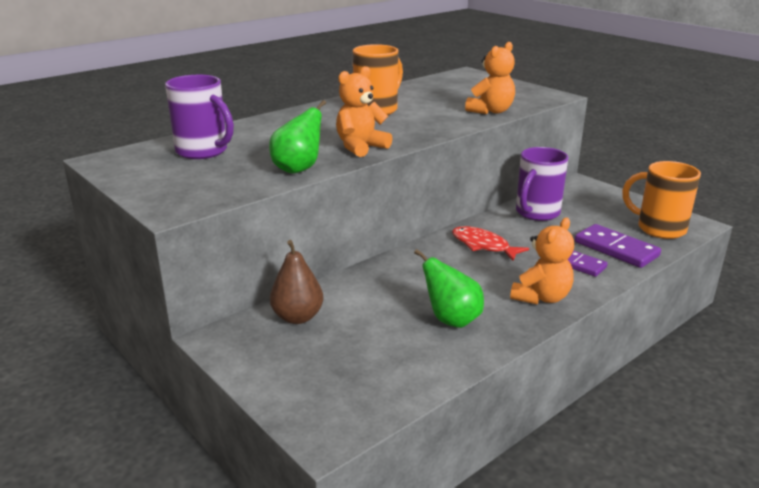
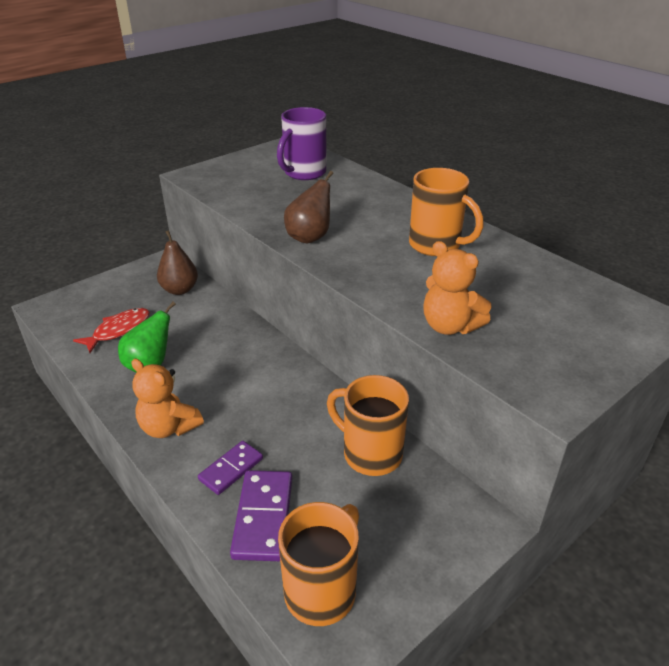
camera: 90 degrees right, 10 degrees up
(298, 169) = (258, 211): green pear -> none
(360, 147) = (310, 237): orange teddy bear -> brown pear
(483, 245) = (284, 396): red fish -> red fish (118, 330)
(536, 213) = (370, 453): purple mug -> orange mug
(616, 249) = (263, 517): purple domino -> purple domino turned 45 degrees counterclockwise

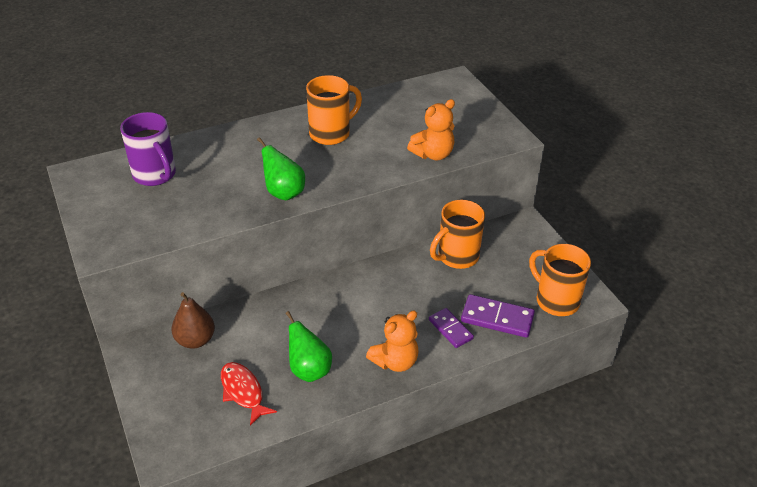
camera: 75 degrees left, 5 degrees up
(310, 237) = (284, 193): brown pear -> green pear

